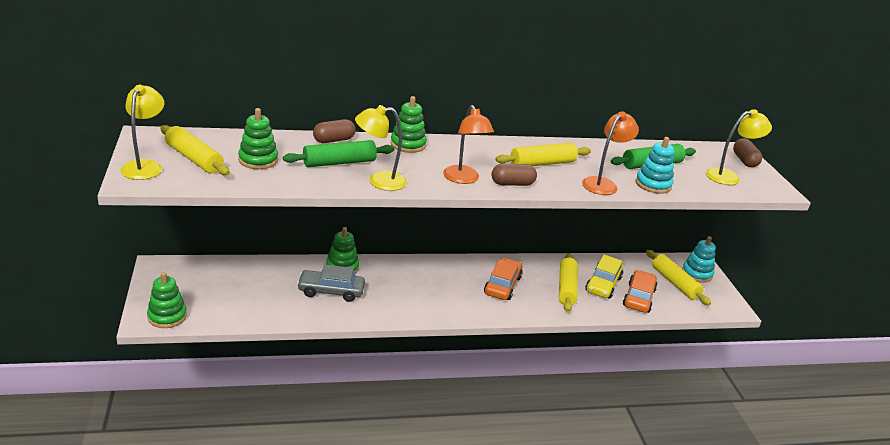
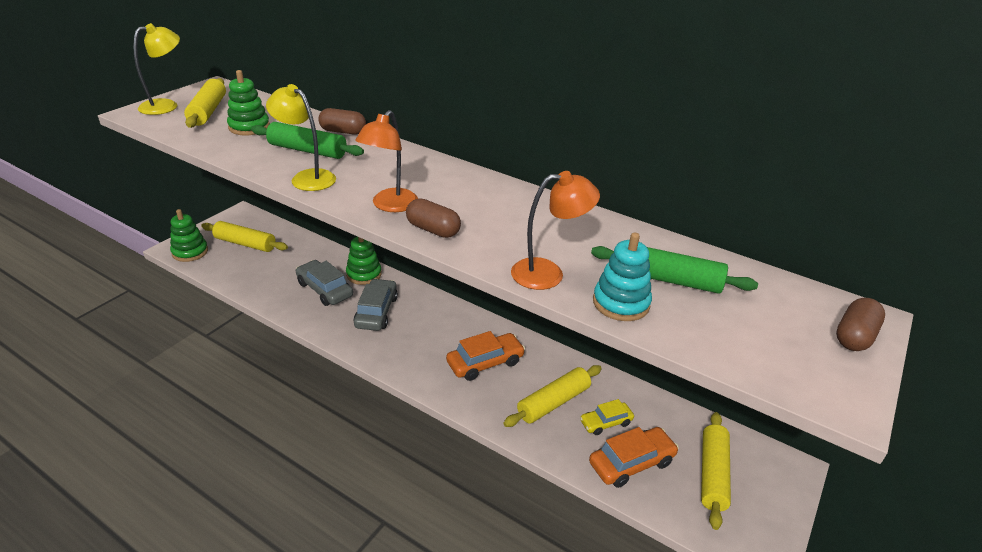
camera: 45 degrees right, 5 degrees up
(391, 288) = (376, 312): none -> grey car
(408, 144) = (402, 156): green stacking toy -> none
(542, 163) = (513, 223): yellow rolling pin -> yellow rolling pin (245, 243)
(603, 284) = (605, 422): yellow car -> yellow car, size x0.64
(697, 273) = (767, 481): turquoise stacking toy -> none
(728, 177) = (777, 345): yellow lamp -> none

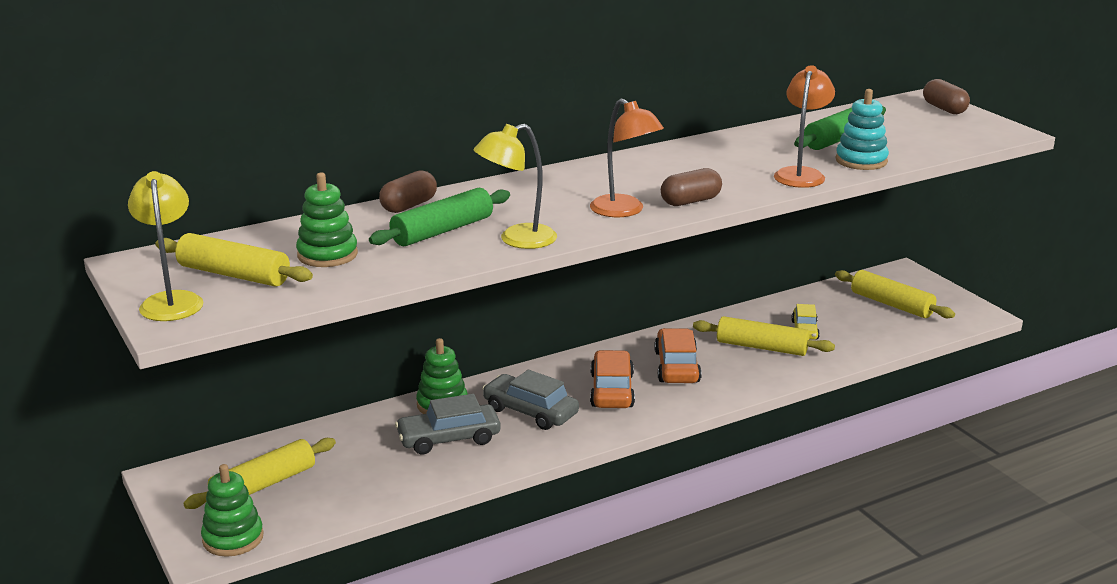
camera: 60 degrees left, 10 degrees down
(553, 402) = (761, 347): yellow rolling pin -> yellow rolling pin turned 60 degrees counterclockwise
(631, 463) = (859, 334): orange car -> orange car (612, 390)

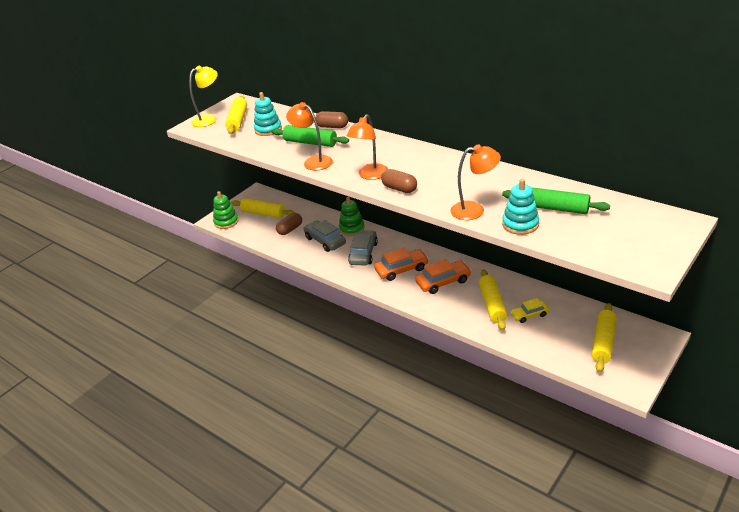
camera: 70 degrees right, 10 degrees up
(327, 254) = (268, 129): green stacking toy -> turquoise stacking toy
(517, 240) = (313, 161): yellow lamp -> orange lamp
(944, 109) = (671, 233): brown capsule -> brown capsule (290, 229)

